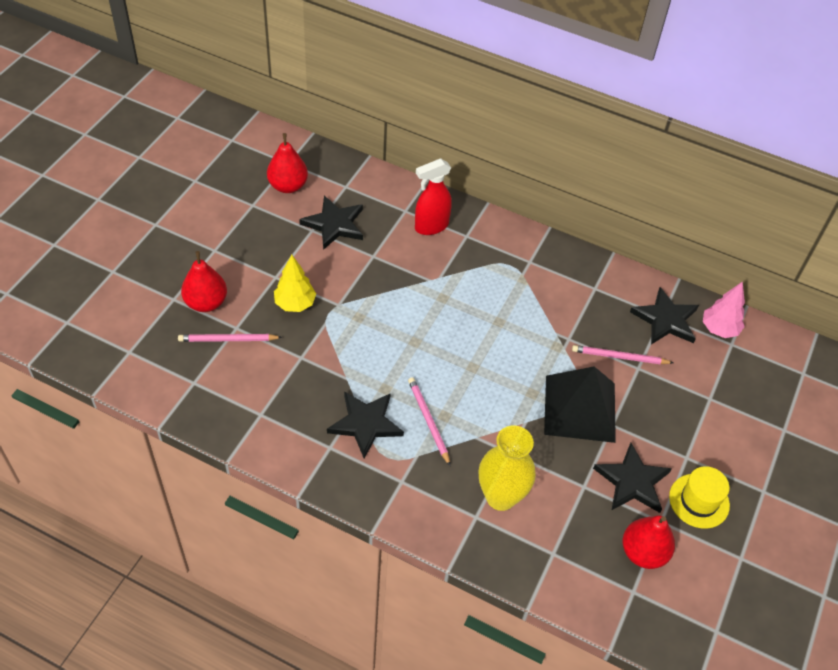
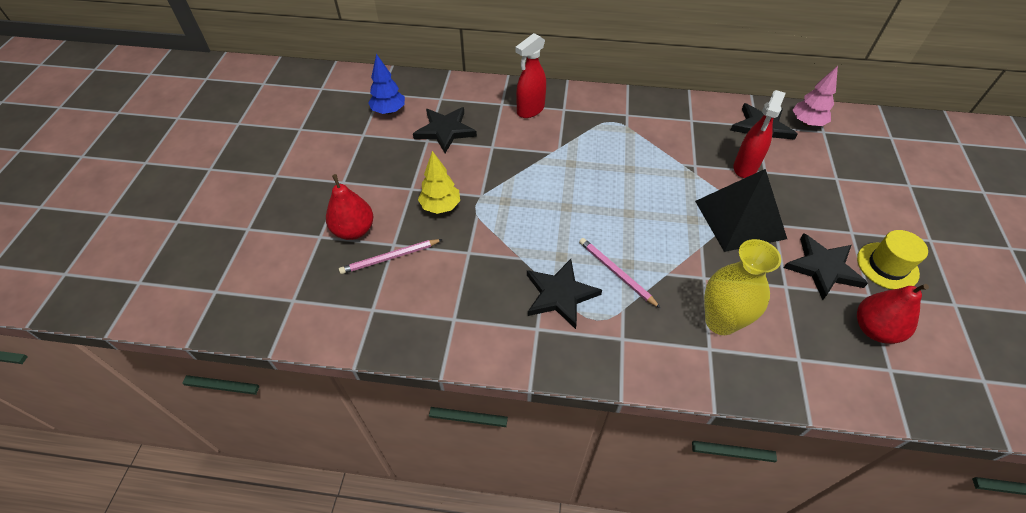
camera: 15 degrees left, 0 degrees up
(288, 186) = (389, 111): red pear -> blue tree
(619, 357) = (745, 167): pink pencil -> red spray bottle

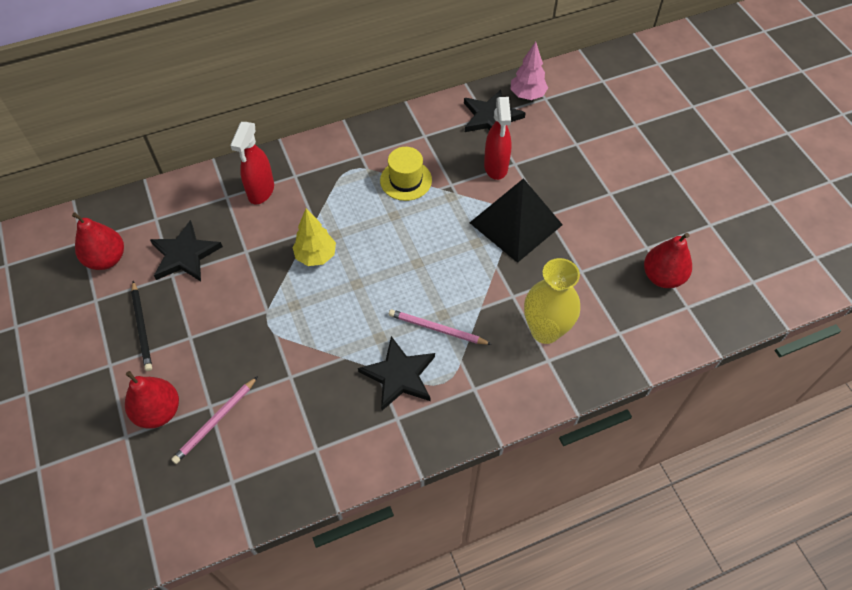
camera: 30 degrees left, 5 degrees up
(382, 167) = (142, 327): none -> black pencil
(389, 111) = (106, 259): blue tree -> red pear
(440, 206) = (233, 342): yellow tree -> yellow tree (316, 256)
(823, 268) = (602, 239): black star -> none
(887, 266) = (649, 213): yellow hat -> yellow hat (406, 180)

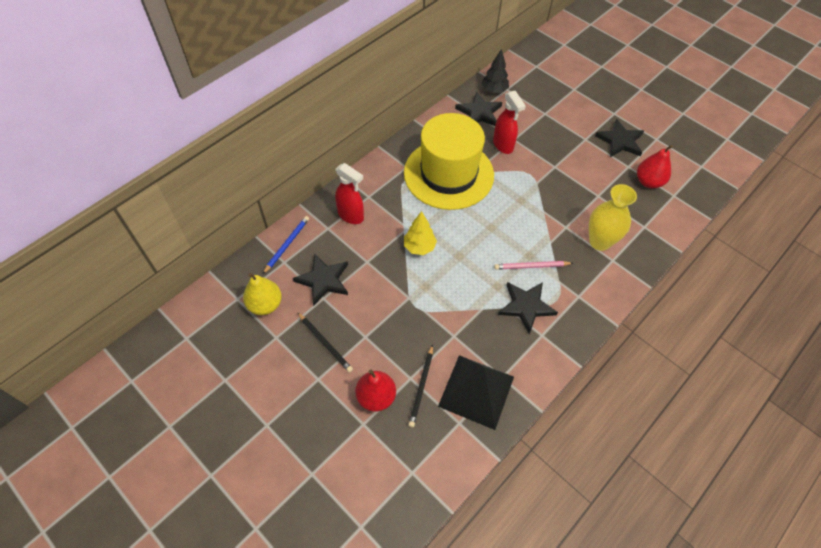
camera: 25 degrees left, 0 degrees up
(106, 259) = (265, 304): red pear -> yellow pear
(170, 200) = (287, 245): none -> blue pencil
(215, 421) = (421, 387): pink pencil -> black pencil
(261, 191) = (351, 216): red spray bottle -> red spray bottle turned 45 degrees counterclockwise
(406, 180) = (448, 174): yellow hat -> yellow hat, size x2.30
(515, 223) = (539, 178): black pyramid -> black pyramid (476, 391)
(527, 95) = (494, 90): pink tree -> black tree
(656, 211) = (620, 141): none -> black star

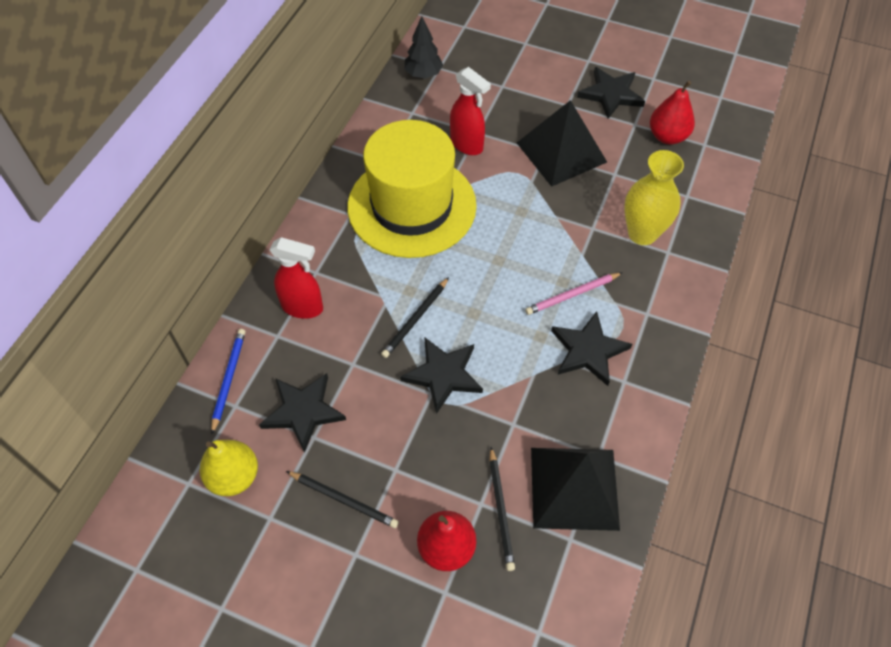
camera: 20 degrees left, 0 degrees up
(419, 247) = (415, 319): yellow tree -> black pencil
(479, 113) = (417, 110): black star -> black star (443, 375)
(566, 169) = (561, 152): none -> black pyramid

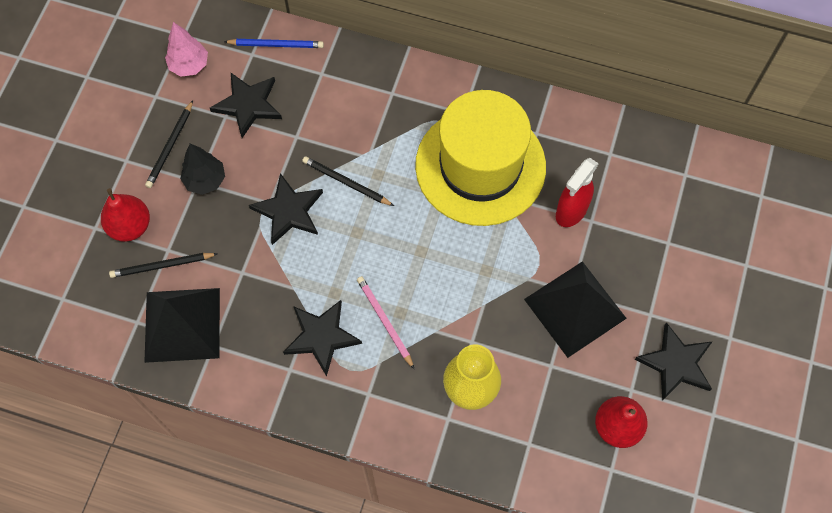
camera: 85 degrees right, 10 degrees up
(234, 477) = (189, 65): yellow pear -> pink tree
(303, 307) = (352, 88): red spray bottle -> none
(423, 74) = (670, 159): black tree -> black tree (205, 180)

